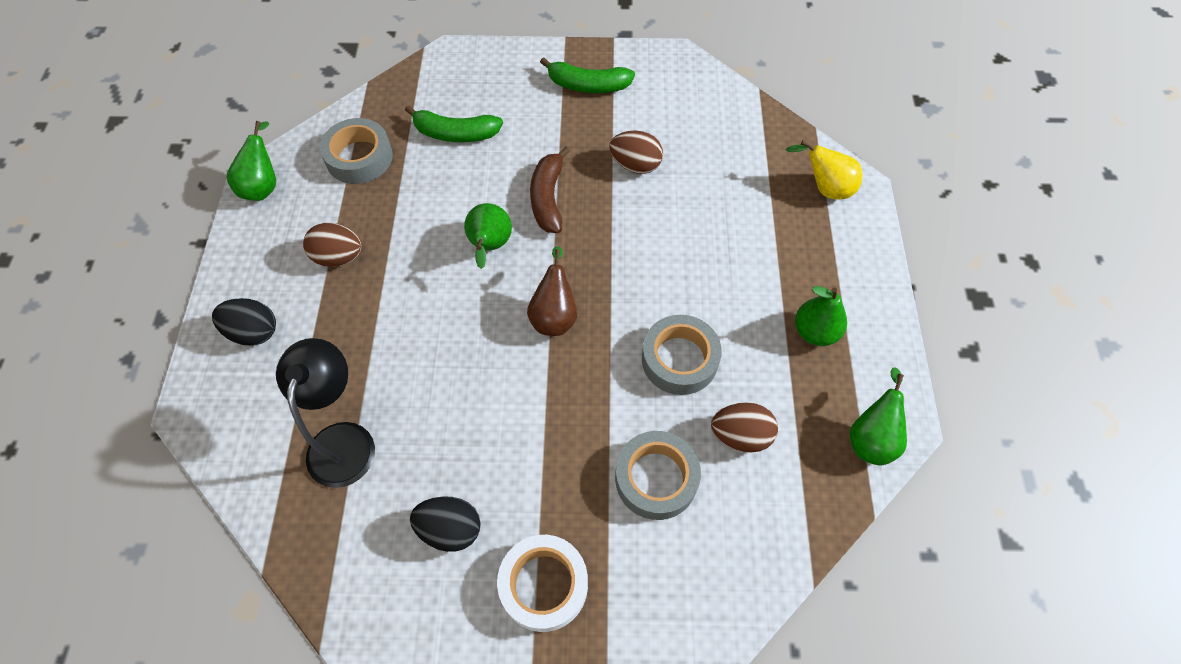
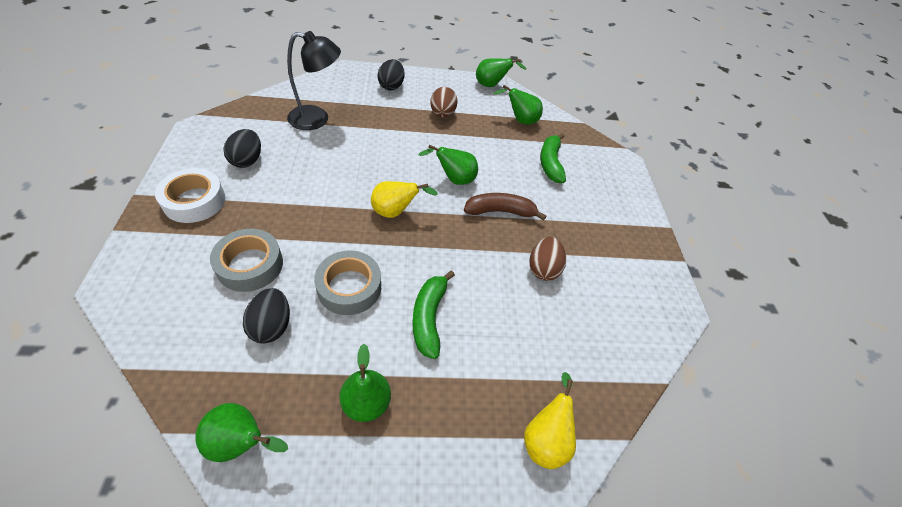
camera: 80 degrees right, 10 degrees down
(359, 157) = (520, 120): grey tape -> green pear
(554, 315) = (395, 212): brown pear -> yellow pear
(588, 85) = (621, 240): green banana -> green banana (429, 318)
(740, 435) = (272, 325): brown egg -> black egg

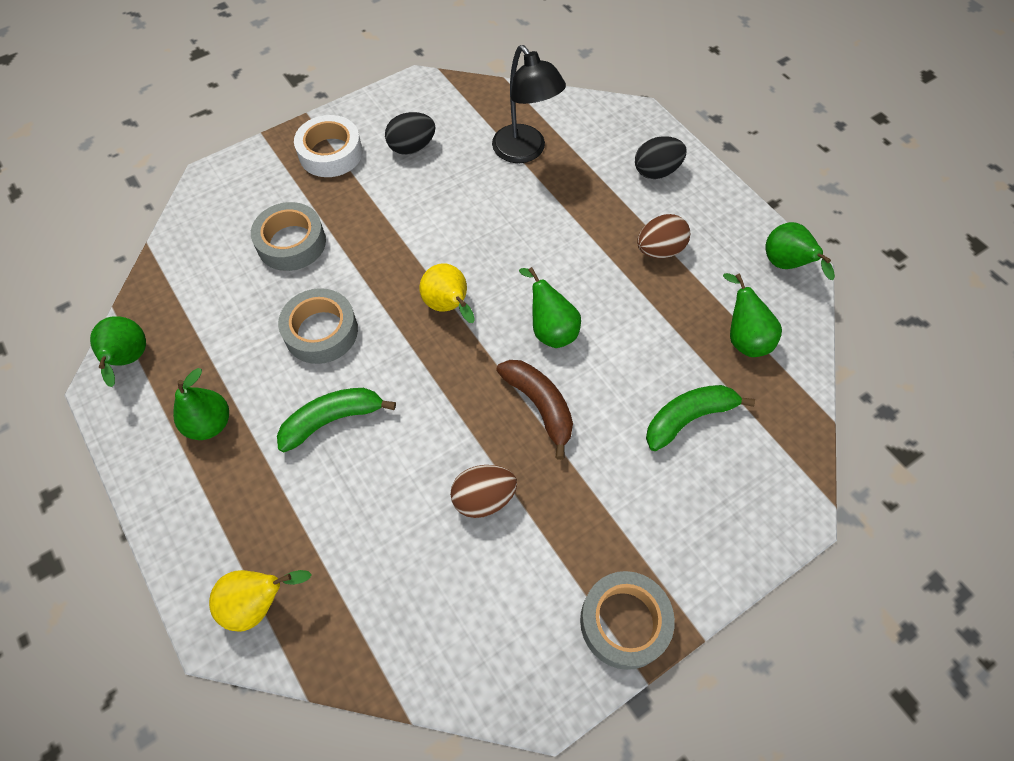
camera: 65 degrees right, 10 degrees up
(272, 325) = (241, 304): black egg -> none
(649, 251) = (624, 622): none -> grey tape

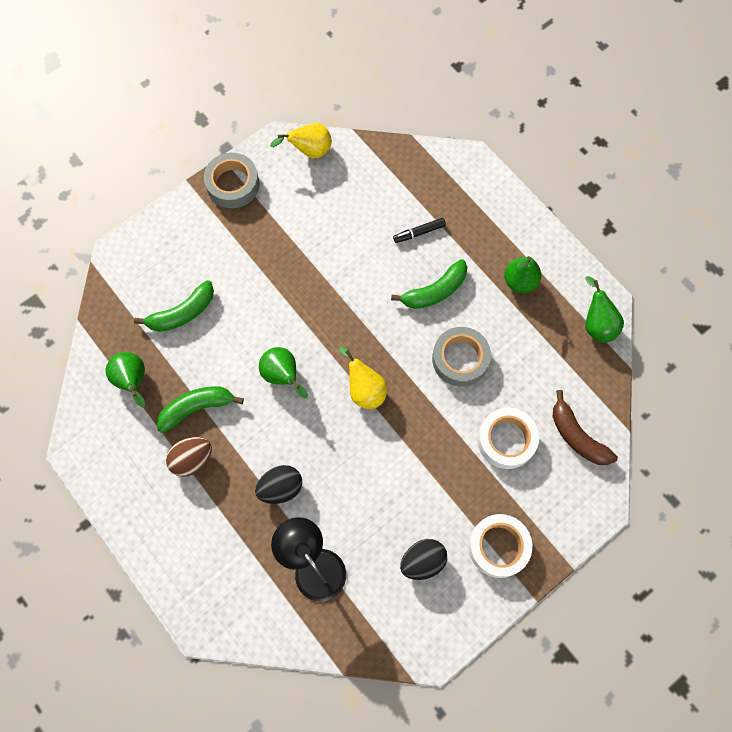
camera: 175 degrees right, 10 degrees up
(259, 603) = (452, 177): yellow pear -> yellow pear (309, 151)
(291, 243) = (506, 440): grey tape -> white tape
(334, 510) = (419, 232): none -> black marker
(483, 498) = (323, 247): brown egg -> none
(540, 405) = (288, 313): brown banana -> brown banana (577, 436)
(656, 171) = (188, 550): black egg -> black egg (280, 488)
(658, 302) = (196, 408): none -> green banana
(786, 265) = (86, 453): green pear -> none

